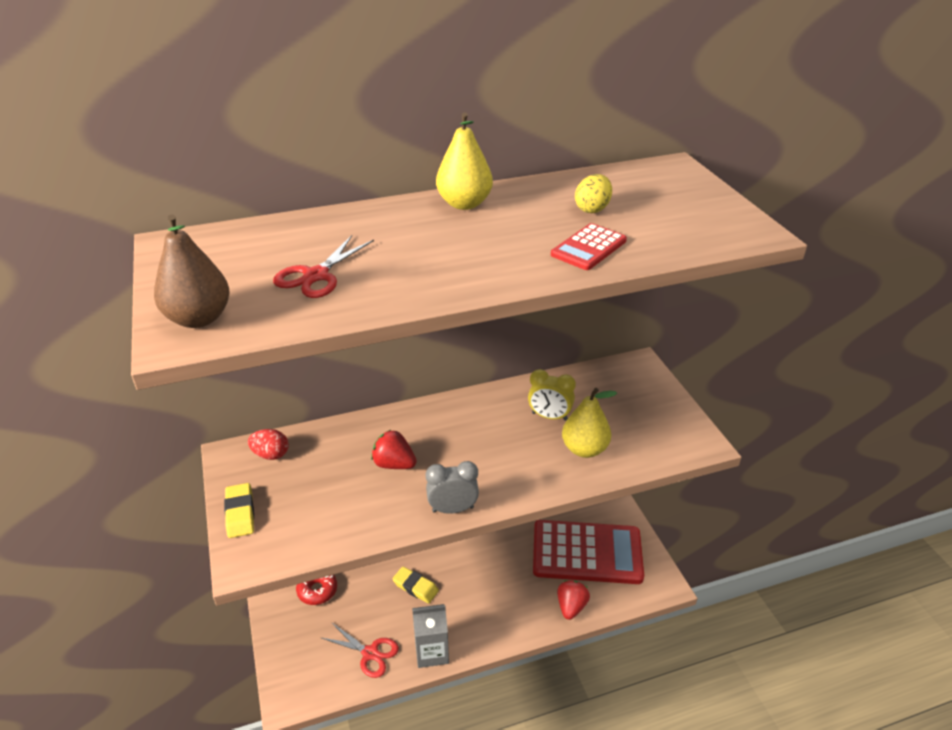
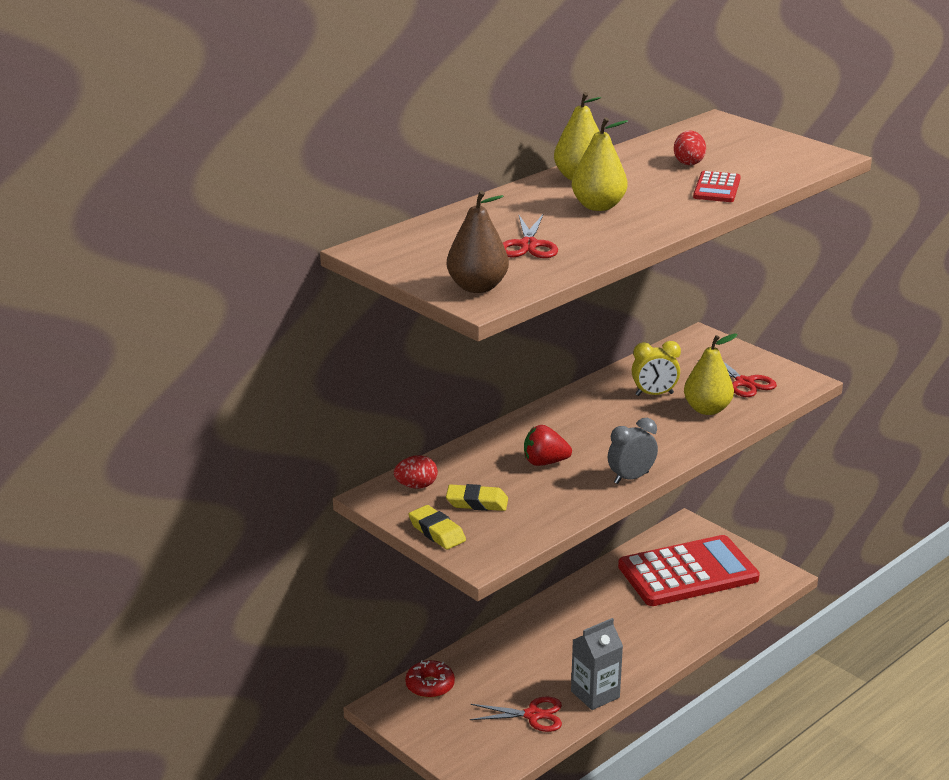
camera: 25 degrees left, 10 degrees down
(415, 587) = (534, 651): yellow eraser -> yellow eraser (477, 502)
(441, 243) = (598, 206): none -> yellow pear
(571, 606) = (704, 618): red strawberry -> none
(592, 209) = (688, 162): yellow egg -> red egg
(642, 428) = (744, 383): none -> red scissors

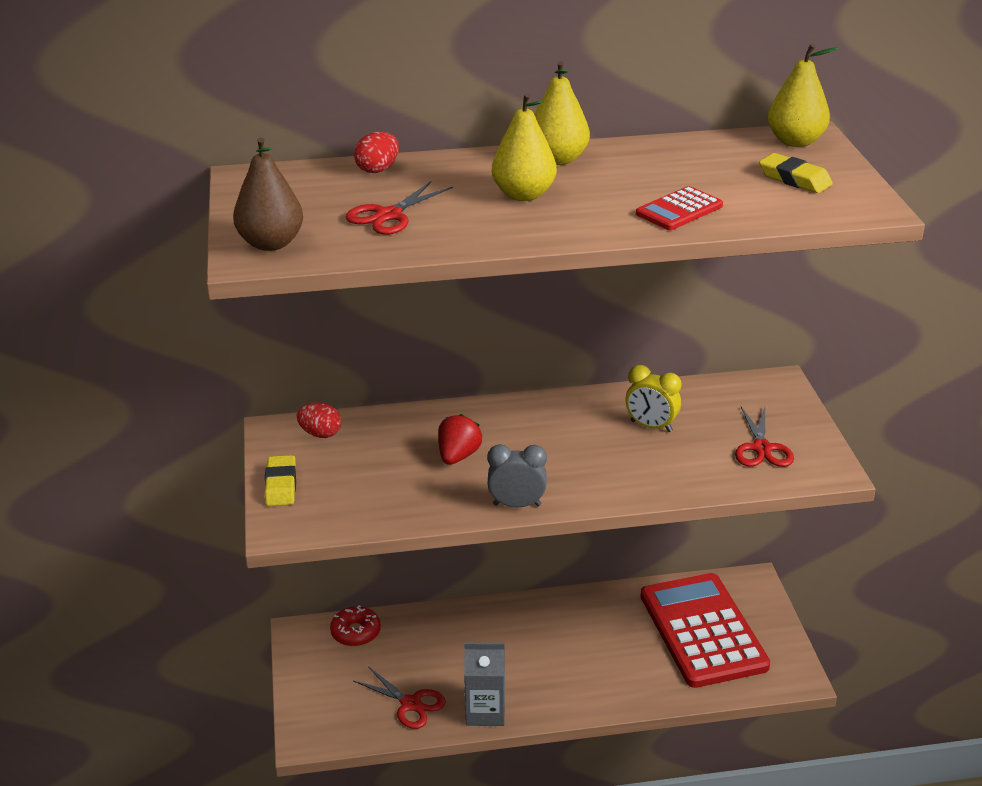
camera: 35 degrees right, 5 degrees up
(477, 502) = (349, 471): yellow eraser -> yellow eraser (794, 179)
(544, 462) = (458, 456): red strawberry -> red strawberry turned 75 degrees clockwise
(688, 162) = (697, 173): red egg -> red egg (378, 169)
(688, 572) = (702, 631): red calculator -> red calculator turned 120 degrees counterclockwise
(707, 409) = (685, 463): yellow pear -> yellow pear (795, 141)

